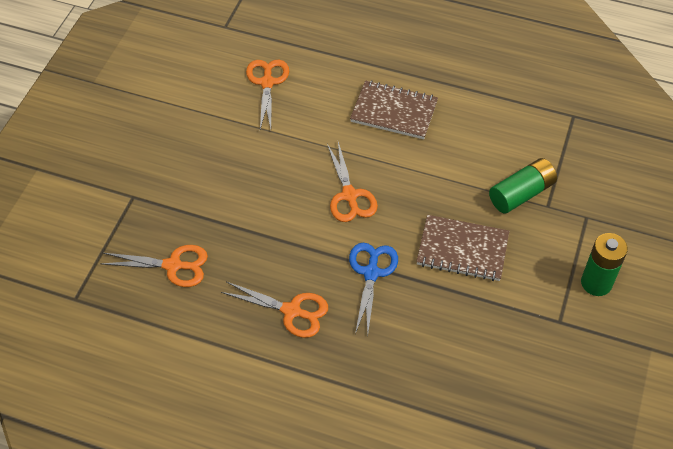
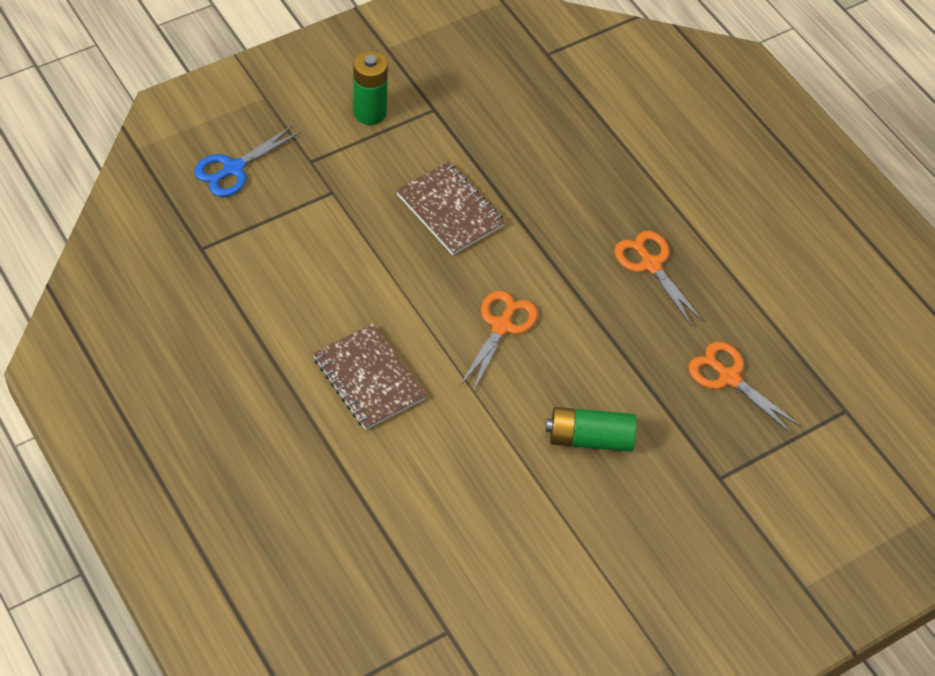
camera: 145 degrees left, 0 degrees up
(267, 83) = (467, 512): orange scissors -> none
(371, 273) = (550, 247): blue scissors -> blue scissors (233, 169)
(521, 193) = (342, 217): green battery -> green battery (590, 439)

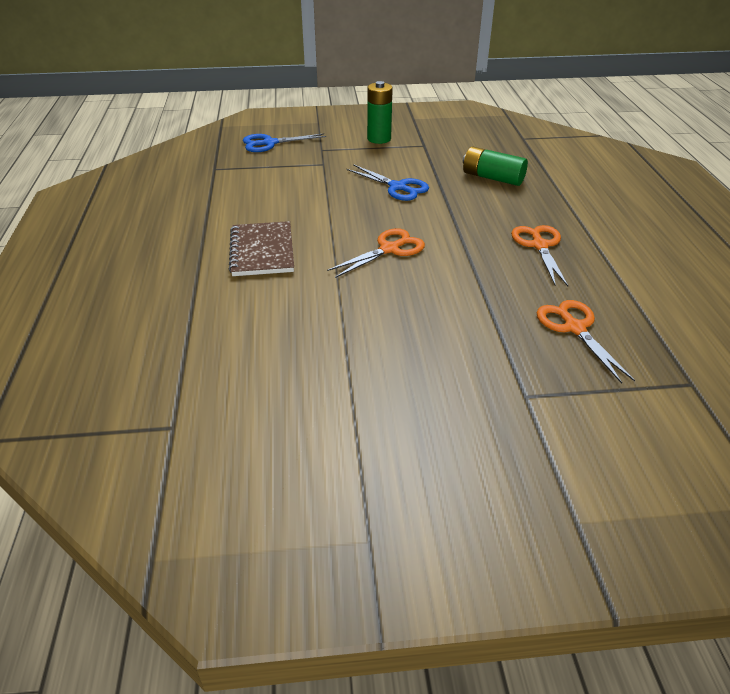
camera: 30 degrees right, 15 degrees down
(450, 210) = (397, 187): brown notebook -> blue scissors
(590, 439) = (414, 332): green battery -> green battery (492, 178)

